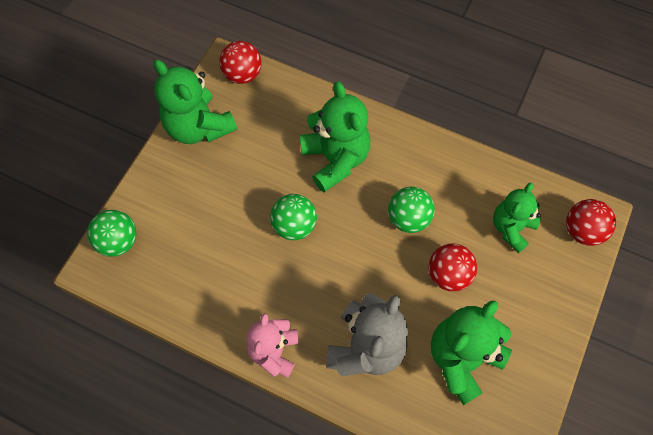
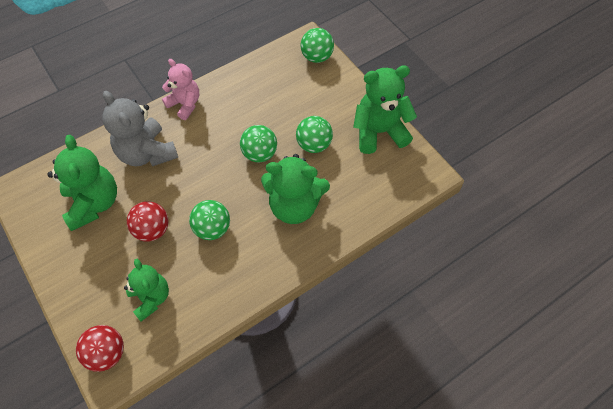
camera: 120 degrees right, 5 degrees down
(242, 74) = (412, 180): red ball -> none
(251, 179) = (314, 144): none -> green ball

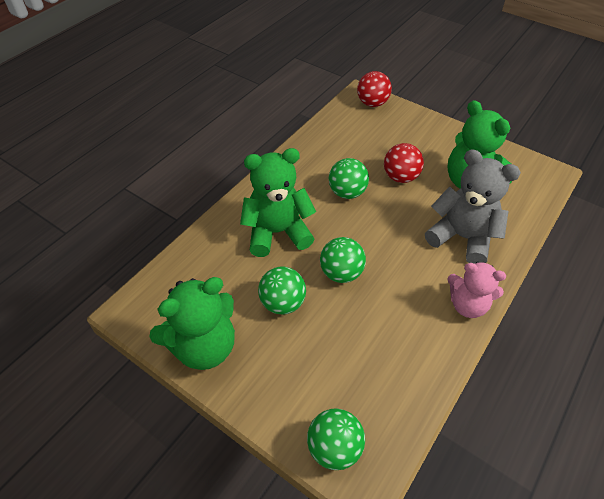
camera: 160 degrees right, 10 degrees down
(151, 298) = (365, 136): green teddy bear -> none

